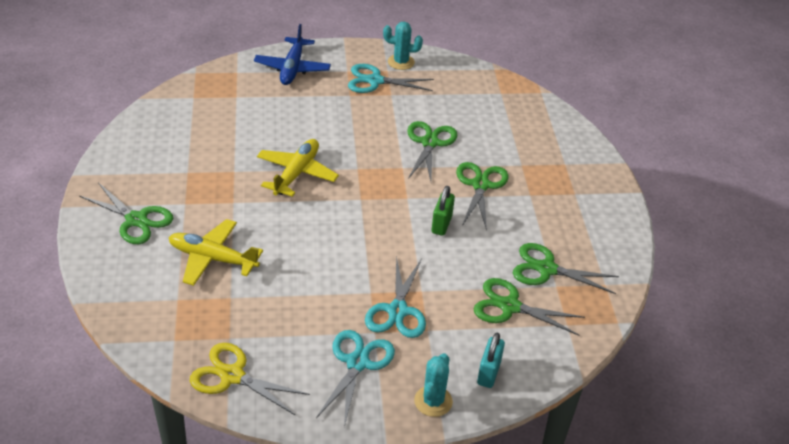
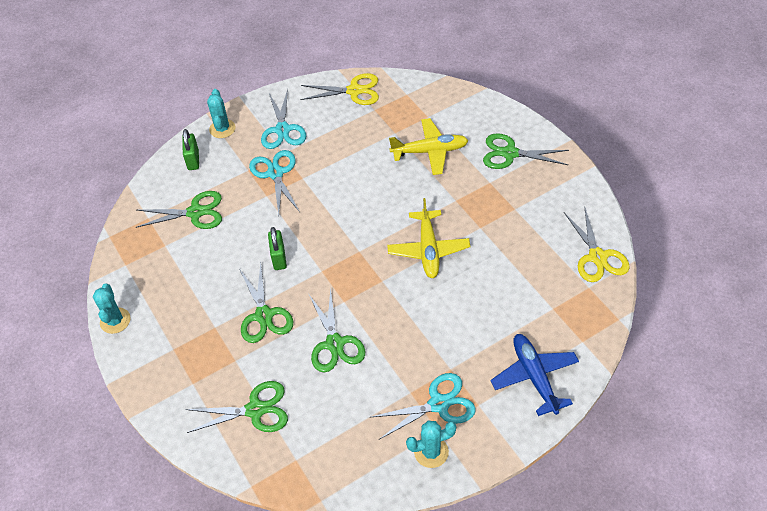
camera: 160 degrees right, 10 degrees up
(162, 111) = (597, 257): none -> yellow scissors
(488, 373) = (193, 160): turquoise padlock -> green padlock
(546, 269) = (176, 256): green scissors -> green scissors (255, 410)
(626, 236) = (115, 321): none -> turquoise cactus

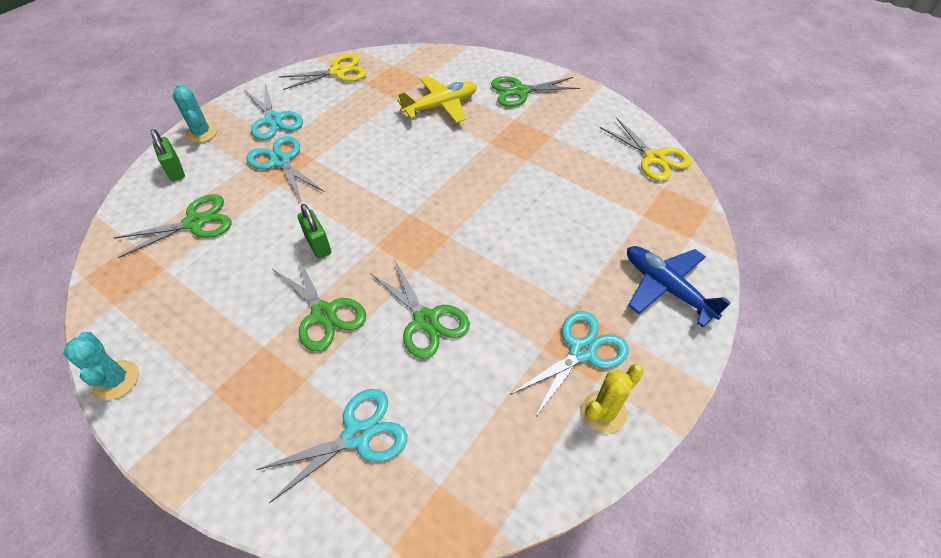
camera: 25 degrees left, 0 degrees up
(255, 410) = (357, 436): green scissors -> turquoise scissors
(428, 250) = (485, 193): yellow plane -> none
(431, 452) = (603, 412): turquoise cactus -> yellow cactus

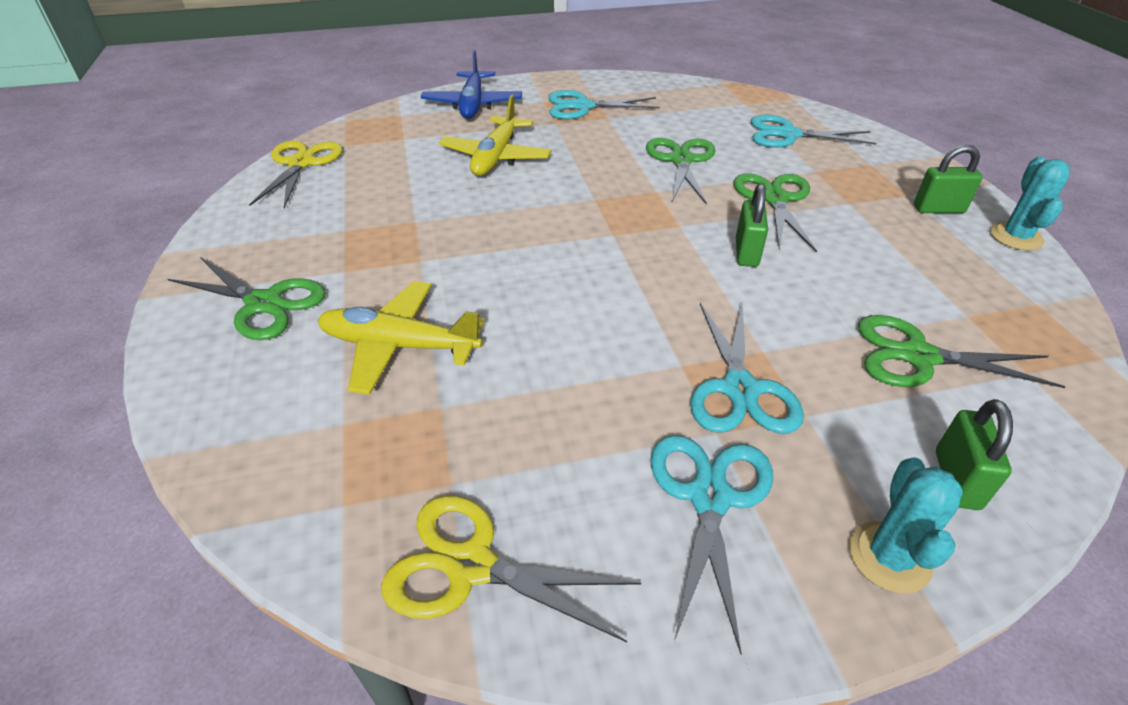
camera: 140 degrees left, 10 degrees down
(183, 383) = (938, 209): none -> green padlock
(558, 235) = (496, 157): none -> yellow plane
(603, 412) = (607, 87): yellow cactus -> none

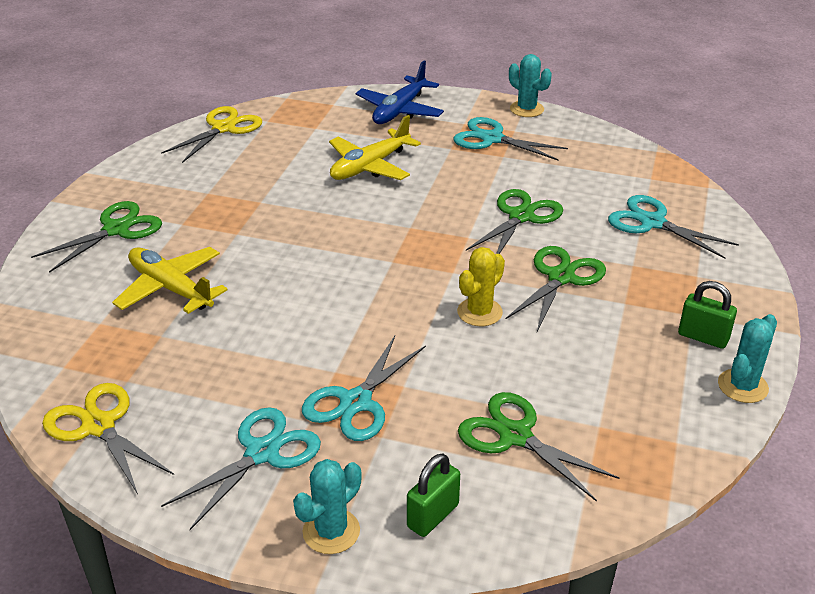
camera: 30 degrees right, 5 degrees down
(264, 303) = (116, 230): green scissors -> green scissors turned 105 degrees counterclockwise
(585, 78) = (526, 109): none -> turquoise cactus
(746, 253) = (479, 312): green padlock -> yellow cactus

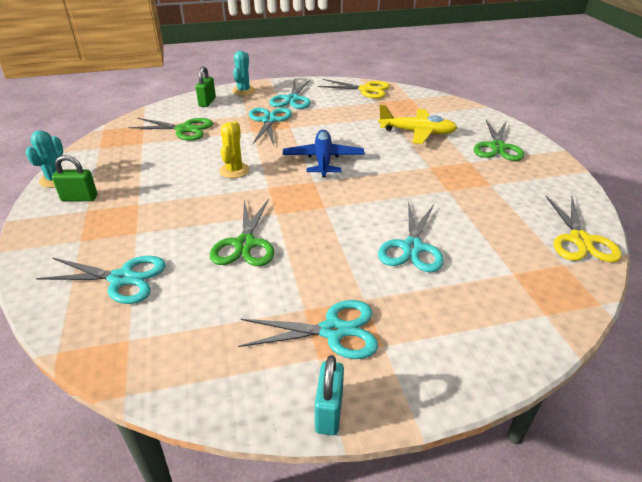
camera: 150 degrees right, 0 degrees up
(369, 166) = (412, 247): yellow plane -> turquoise scissors
(399, 110) = (470, 335): blue plane -> blue plane (323, 160)
(526, 109) = (329, 412): turquoise cactus -> turquoise padlock
(561, 277) = (190, 206): green scissors -> none

